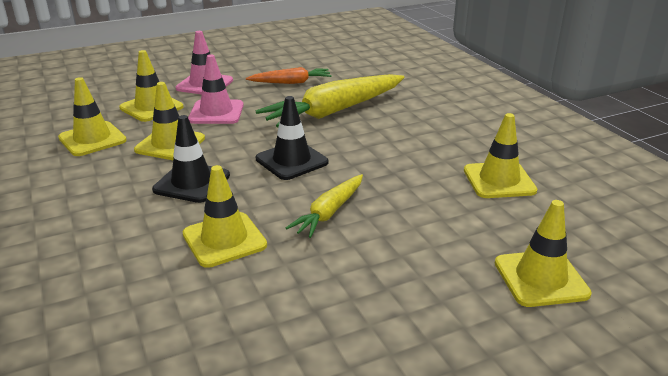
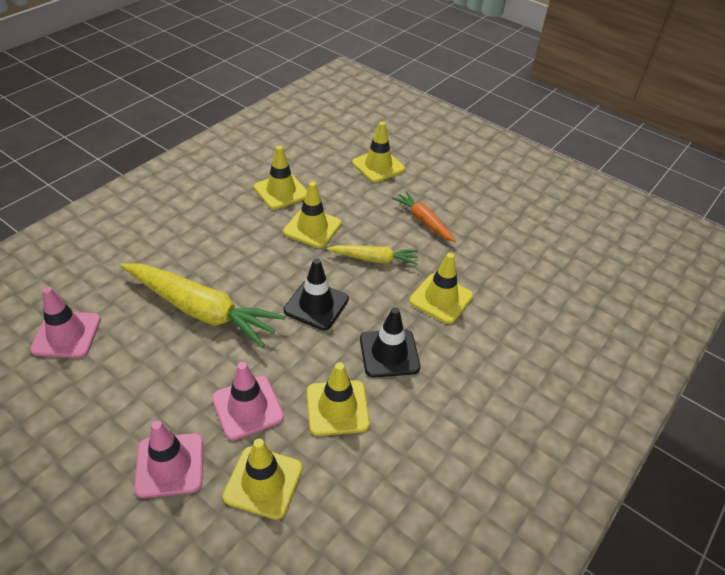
camera: 120 degrees left, 15 degrees up
(92, 139) = (366, 487): yellow traffic cone -> yellow traffic cone (312, 228)
(291, 82) = (133, 376): orange carrot -> orange carrot (424, 221)
(352, 68) = (66, 334): none -> pink traffic cone

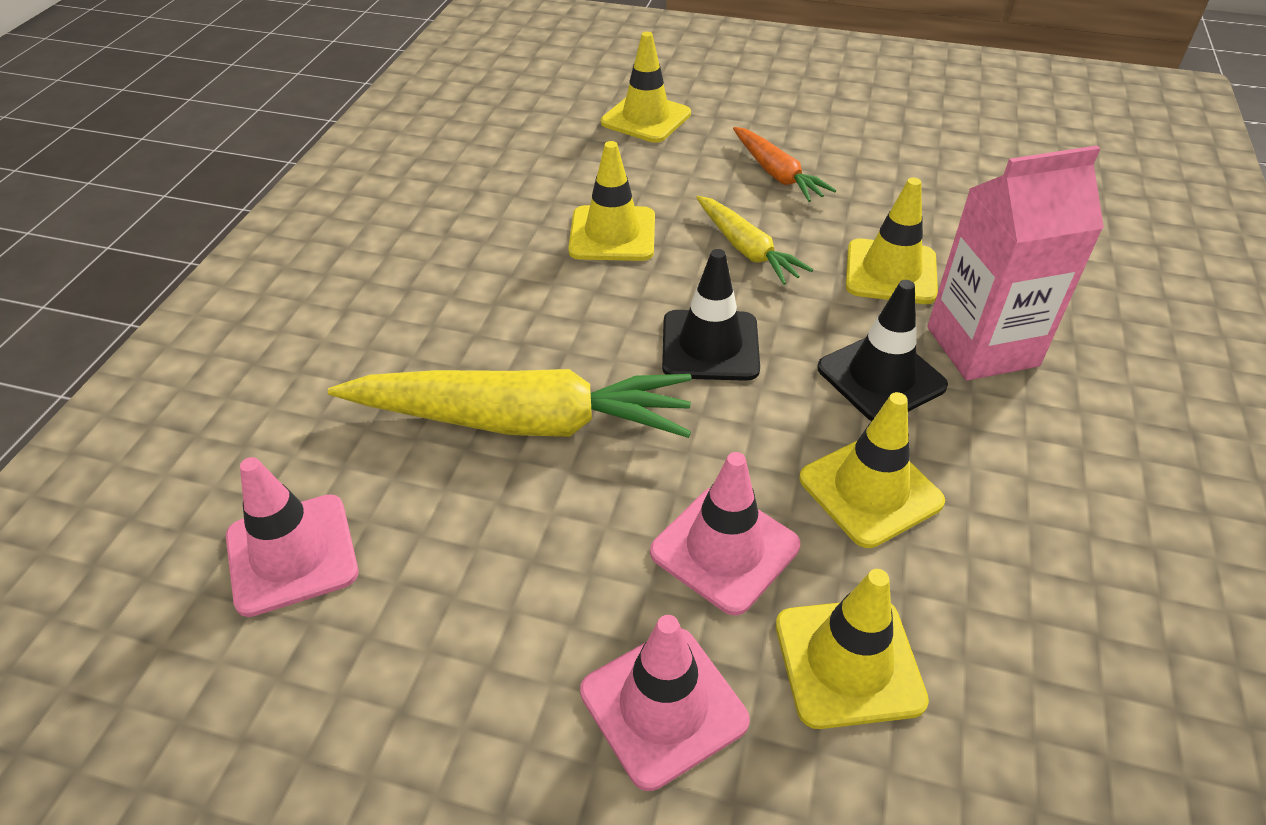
camera: 20 degrees left, 0 degrees up
(281, 191) = (519, 196): yellow traffic cone -> none
(374, 259) = (746, 249): yellow carrot -> yellow carrot turned 75 degrees clockwise
(424, 221) = (776, 174): orange carrot -> orange carrot turned 150 degrees counterclockwise
(456, 357) = (982, 346): none -> pink carton

